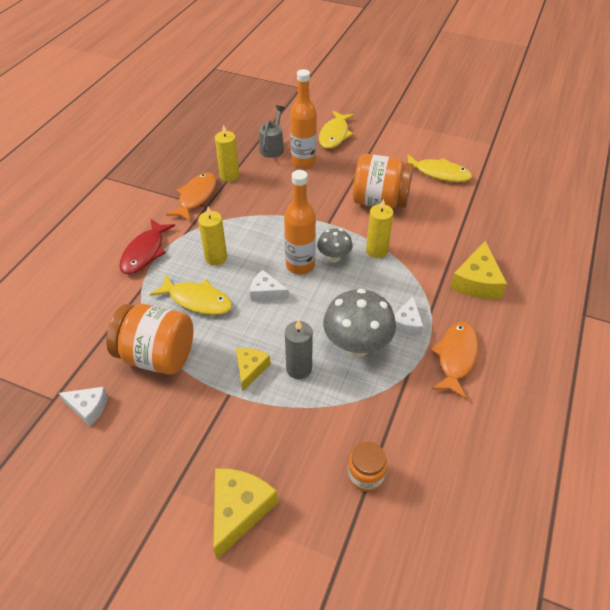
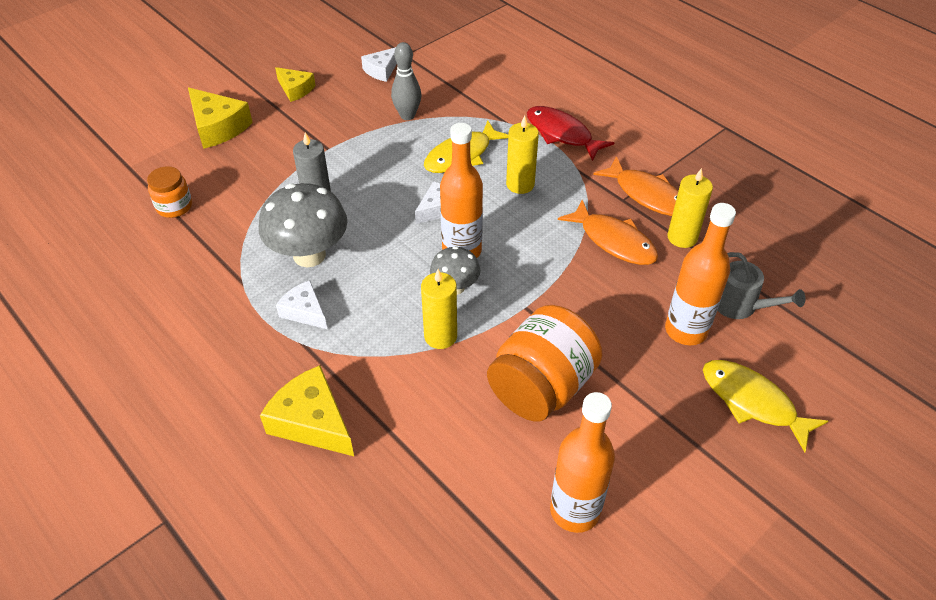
camera: 115 degrees right, 0 degrees up
(157, 356) = (407, 115): orange jar -> grey bowling pin
(250, 369) = (344, 169): yellow cheese -> yellow cheese (295, 89)
(439, 173) = (574, 511): yellow fish -> orange bottle
(456, 357) = (226, 333): orange fish -> orange fish (613, 241)

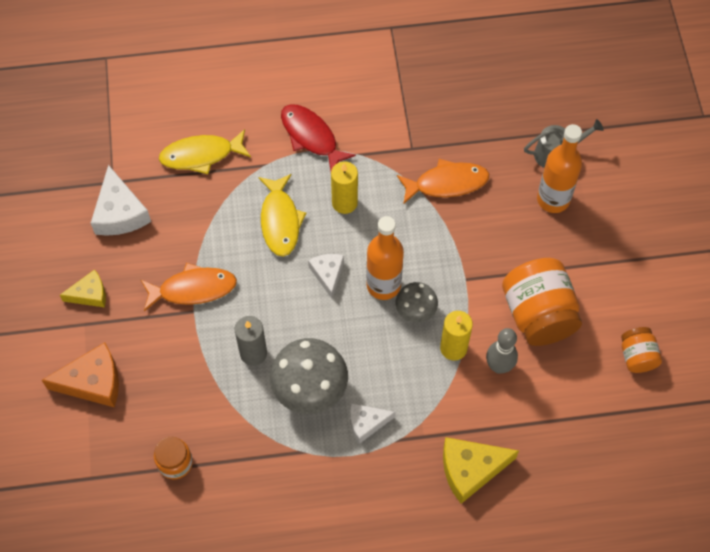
camera: 55 degrees left, 15 degrees up
(218, 127) = (93, 382): yellow cheese -> orange cheese
(381, 70) = (120, 213): white cheese -> white cheese, size x1.61
(407, 115) = (199, 229): grey bowling pin -> grey bowling pin (499, 366)
(562, 134) = (311, 137): red fish -> red fish turned 60 degrees clockwise
(574, 511) = (637, 356): orange bottle -> orange jar
(646, 195) = (419, 130): orange fish -> orange fish (193, 289)
(682, 237) = (475, 140): yellow candle -> none
(752, 402) = (630, 206): yellow fish -> yellow fish (201, 155)

